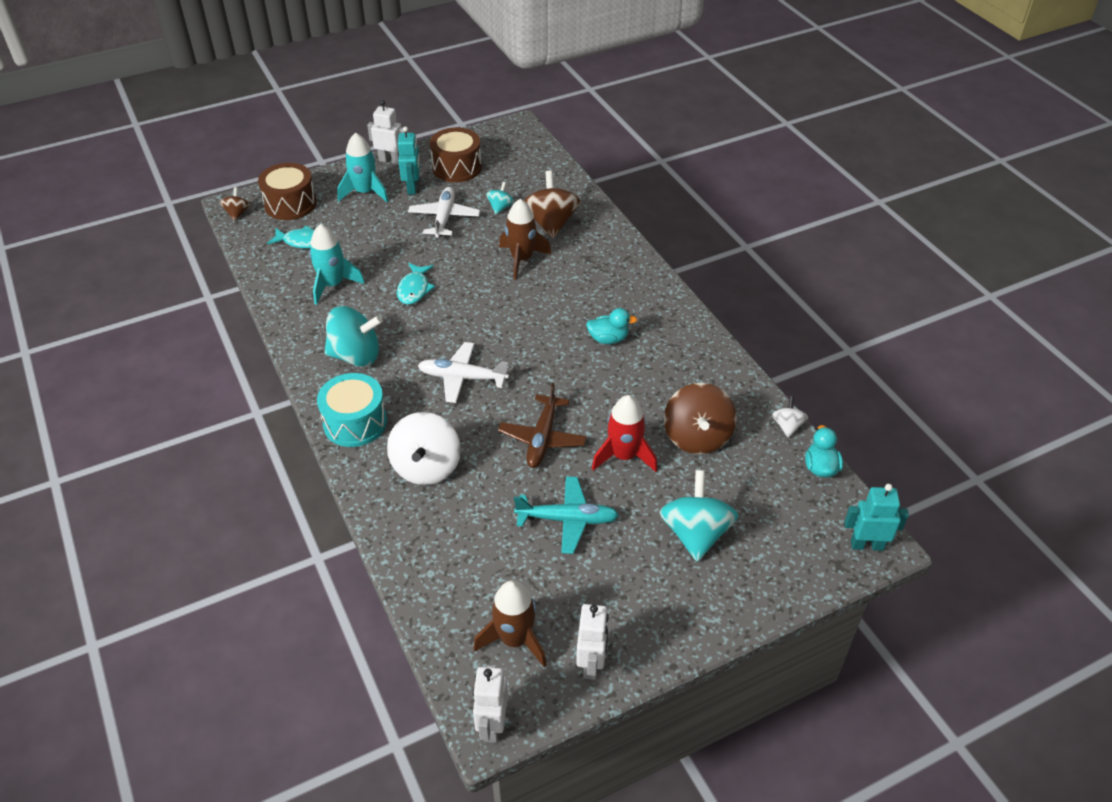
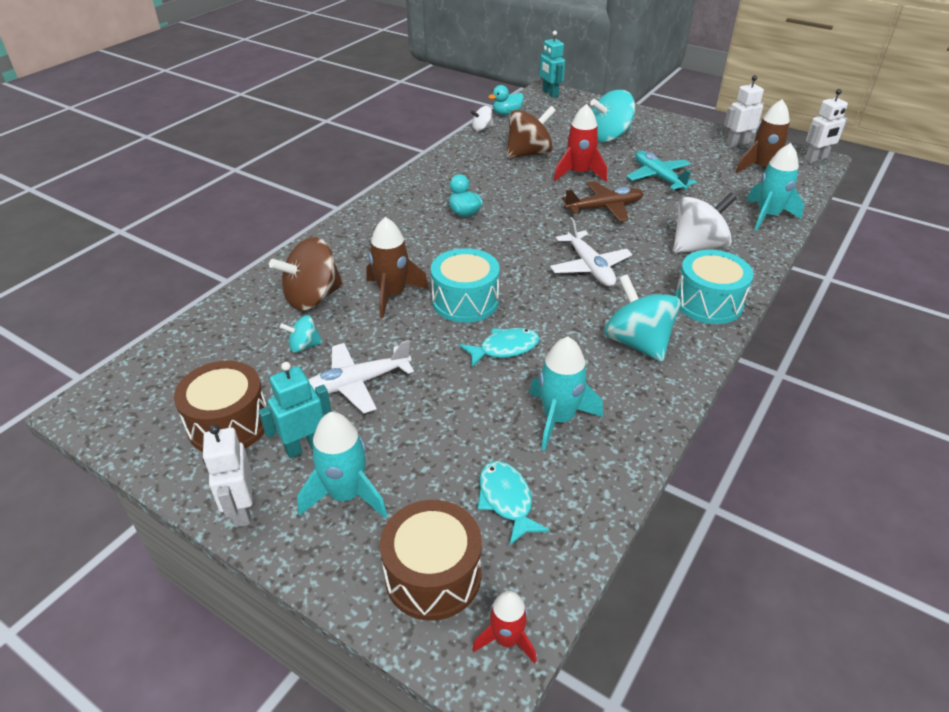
camera: 120 degrees left, 5 degrees down
(237, 213) = (506, 639): brown spinning top -> red rocket
(424, 562) = (768, 216): none -> turquoise rocket
(482, 291) = (465, 301): none -> turquoise drum

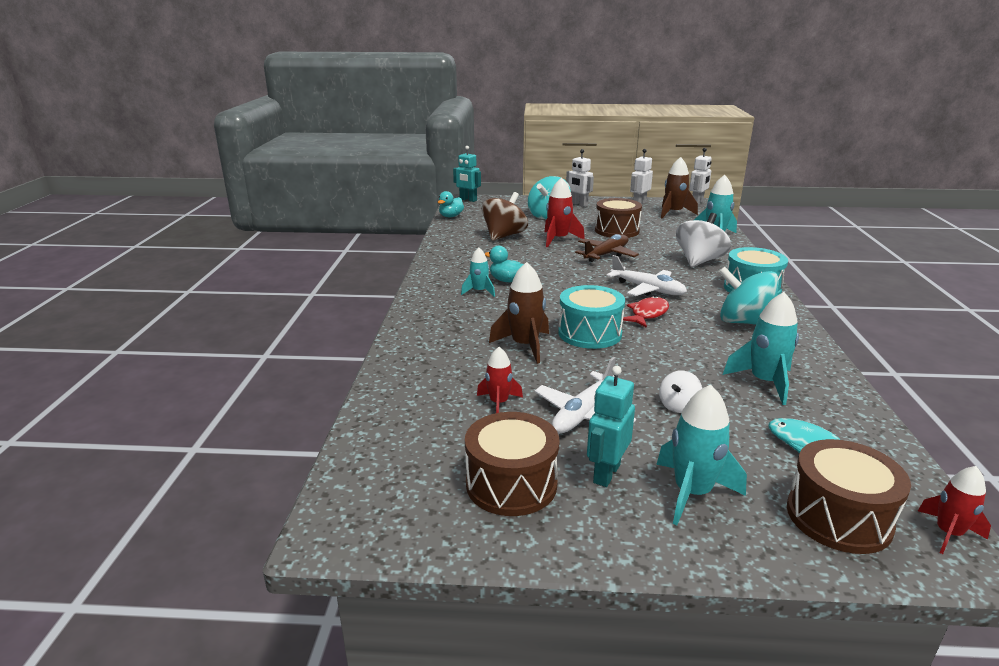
camera: 30 degrees left, 15 degrees down
(242, 510) = (621, 544): white robot -> white robot (578, 204)
(304, 346) = (499, 403): turquoise spinning top -> red rocket
(312, 298) = (457, 368): brown spinning top -> none
(425, 219) = (479, 291): none -> turquoise rocket
(482, 128) = (444, 228): white spinning top -> white spinning top (678, 406)
(504, 348) = (663, 353): turquoise fish -> none
(549, 298) = (647, 314): none -> red fish
(658, 177) = (617, 231): turquoise plane -> brown drum

